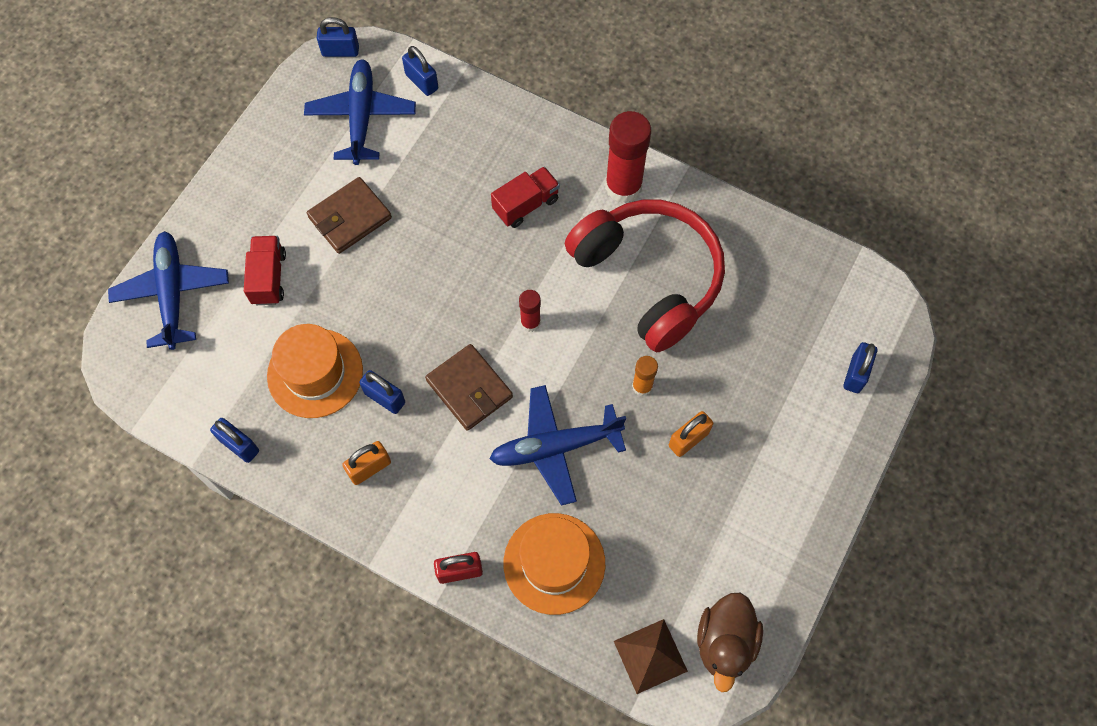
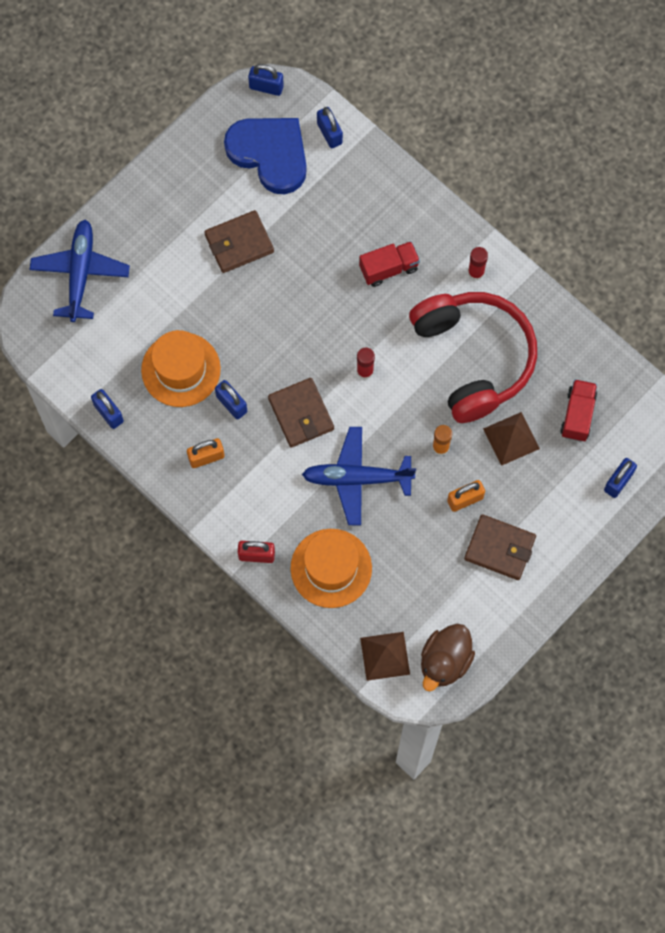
camera: 15 degrees right, 5 degrees up
(268, 277) = (161, 279): red truck -> red truck (577, 415)
(361, 117) = (270, 154): blue plane -> blue heart
(623, 186) = (476, 272): red glue stick -> red glue stick, size x0.52
(719, 356) = (511, 438): none -> brown pyramid
(746, 486) = (500, 548): none -> brown wallet

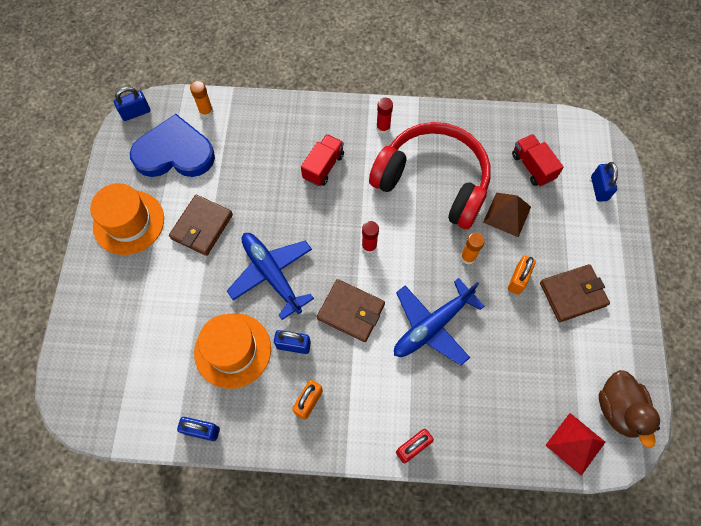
camera: 40 degrees left, 5 degrees down
(80, 273) = (93, 339): blue plane -> blue plane (272, 275)
(329, 133) = (206, 111): blue padlock -> orange glue stick
(331, 568) = (475, 409): orange hat -> orange hat (129, 222)
(385, 656) = (575, 443): brown pyramid -> red pyramid

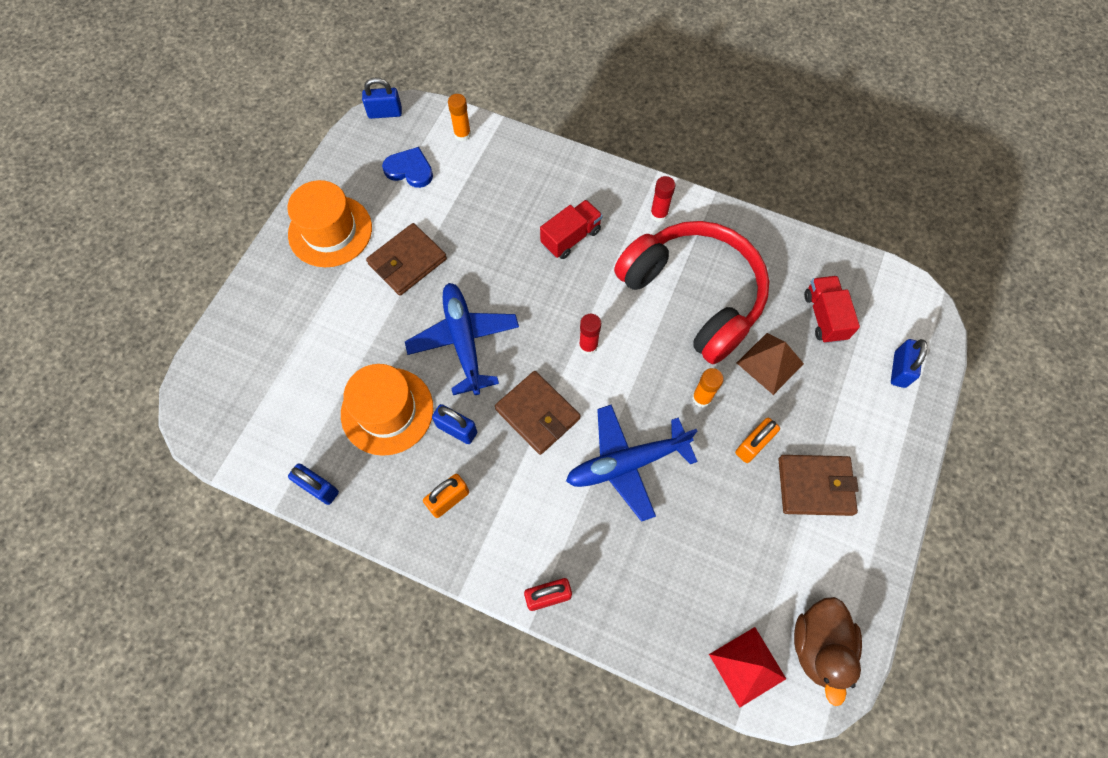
camera: 20 degrees right, 0 degrees up
(174, 152) = (409, 170): blue heart -> blue heart, size x0.53

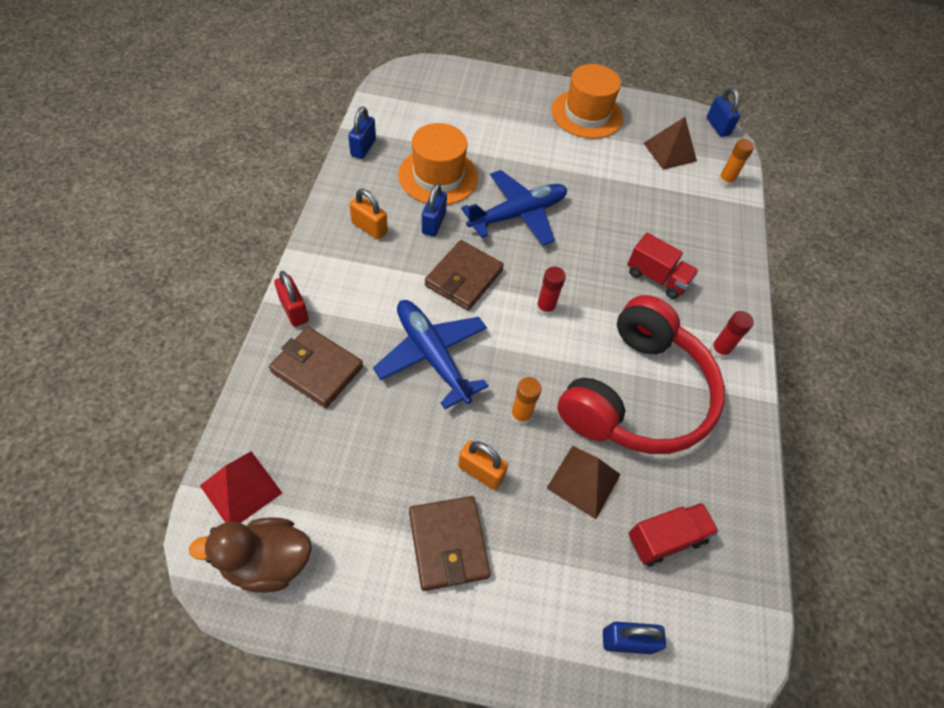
camera: 70 degrees right, 10 degrees down
(407, 262) = (579, 165): brown wallet -> brown wallet (317, 369)
(409, 170) = (669, 152): blue heart -> brown pyramid

